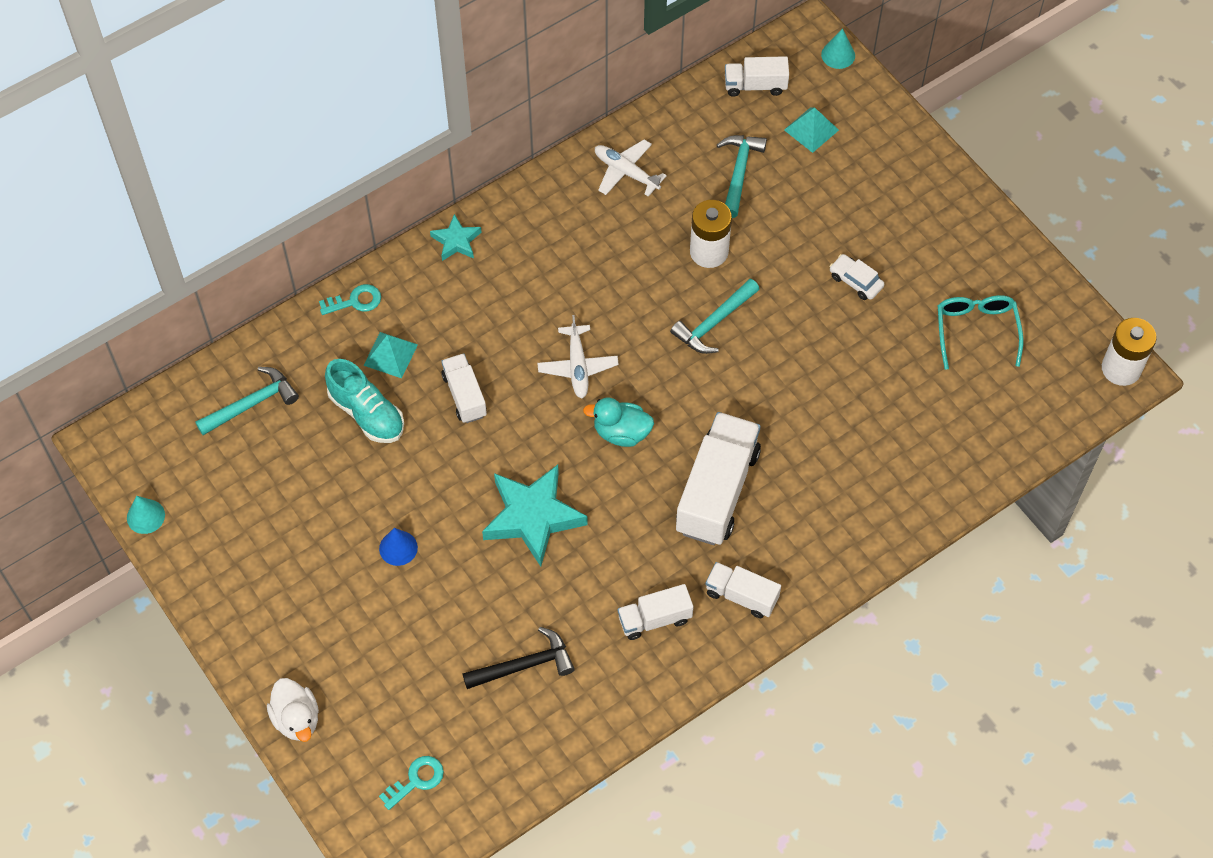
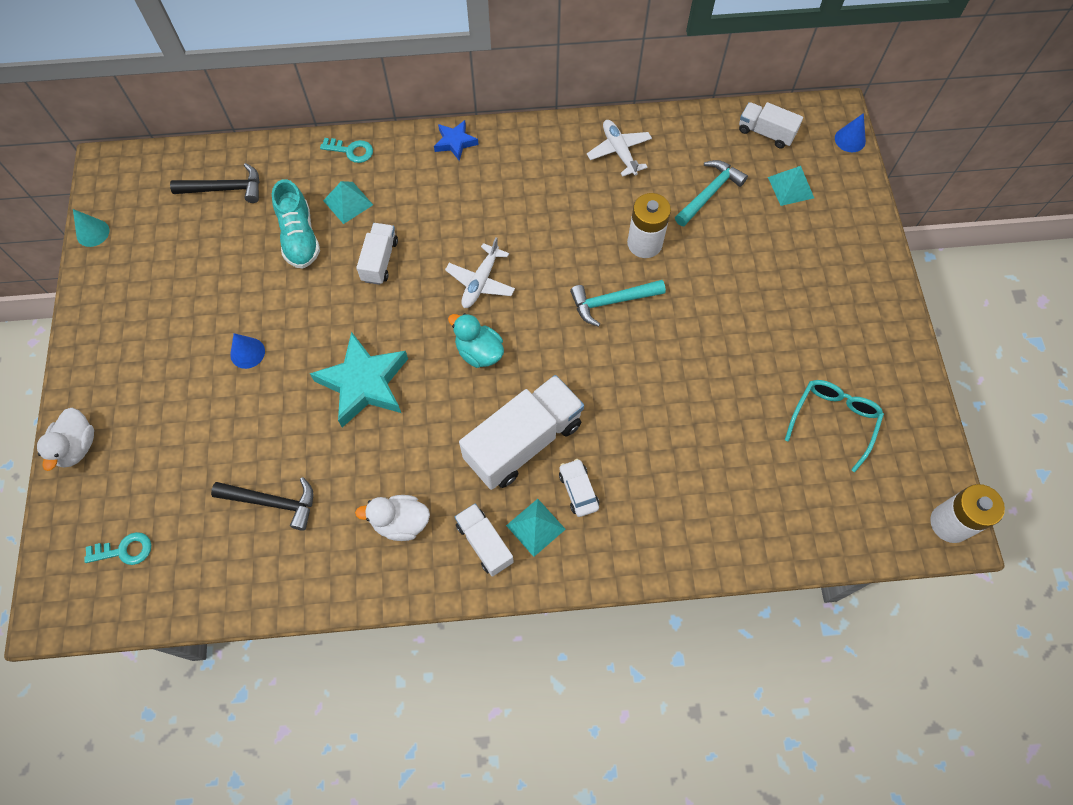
camera: 30 degrees right, 5 degrees up
(252, 404) = (225, 189): turquoise hammer -> black hammer
(456, 241) = (455, 142): turquoise star -> blue star
(654, 619) = (401, 522): white truck -> white duck
(777, 558) = (535, 527): none -> turquoise pyramid
(838, 55) = (850, 139): turquoise cone -> blue cone
(855, 281) = (752, 326): white car -> white car (578, 490)

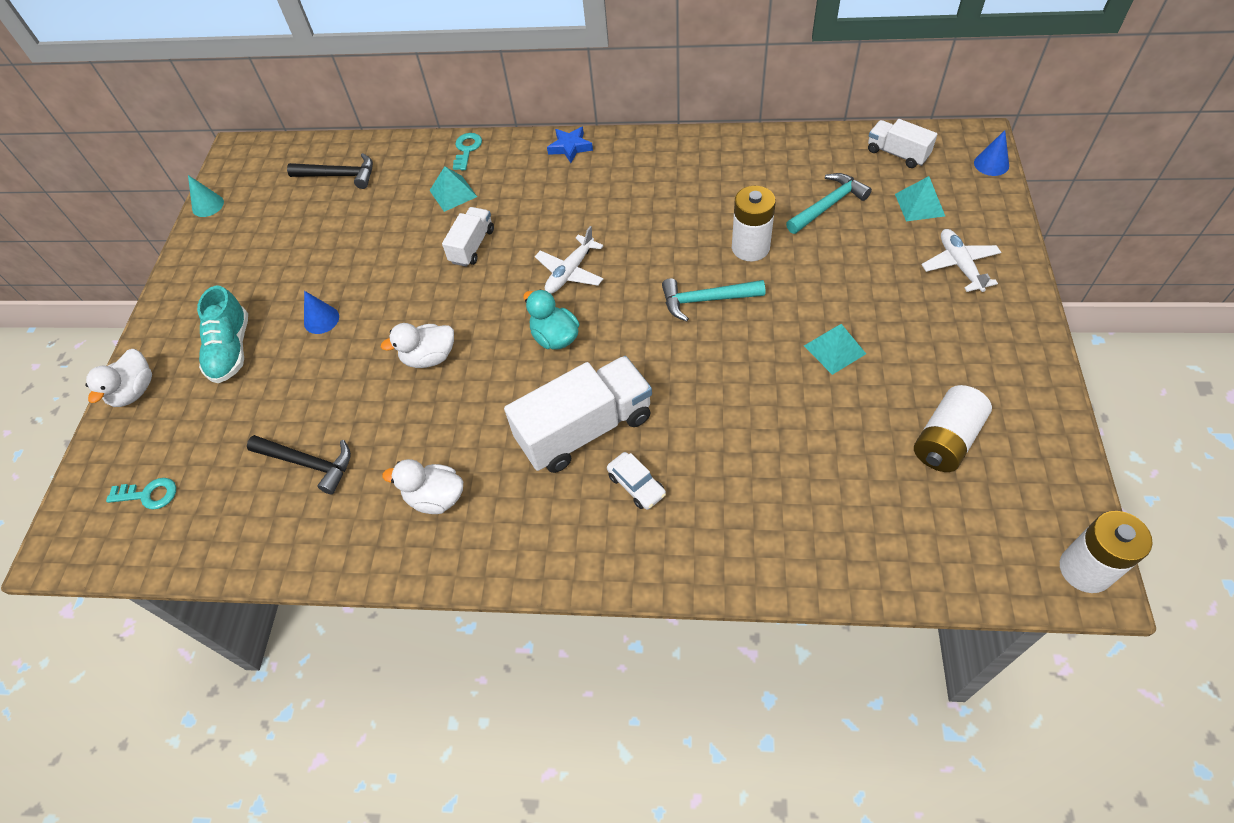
camera: 15 degrees right, 10 degrees down
(299, 237) = (399, 220): turquoise shoe -> turquoise shoe (231, 350)
(351, 151) = (467, 149): turquoise key -> turquoise key turned 105 degrees counterclockwise
(364, 383) = (429, 357): turquoise star -> white duck
(484, 543) = (521, 529): white truck -> none
(535, 527) = (581, 519): turquoise pyramid -> turquoise pyramid (834, 349)
(578, 490) = (636, 485): white car -> white car turned 150 degrees clockwise
(619, 151) = (736, 163): white plane -> white plane (959, 265)
(833, 420) = (946, 440): turquoise glasses -> white battery

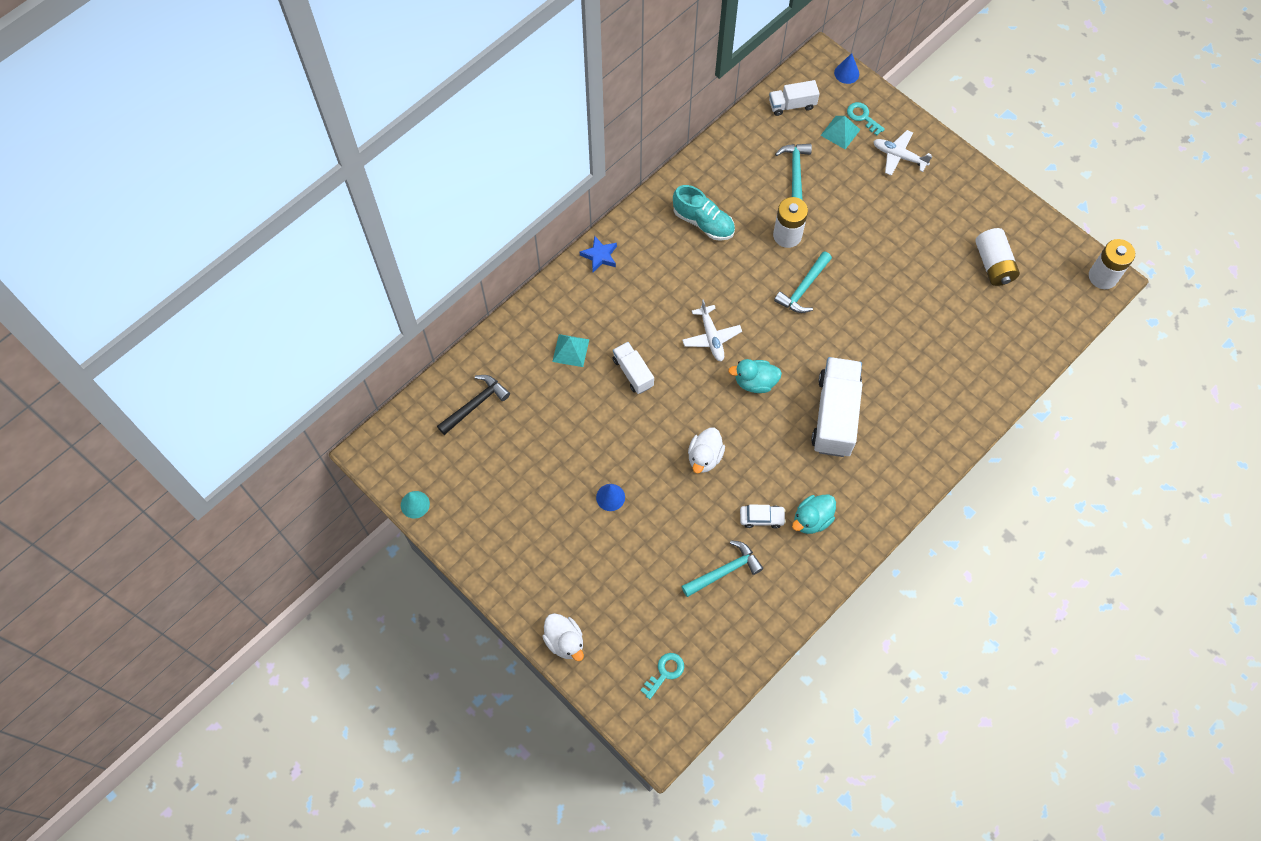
camera: 55 degrees left, 10 degrees up
(231, 350) = (584, 564): turquoise shoe -> turquoise shoe (703, 222)
(308, 463) = (724, 571): black hammer -> turquoise hammer
(435, 498) = (812, 519): white duck -> turquoise duck
(467, 149) = (535, 313): turquoise key -> turquoise key (863, 117)
(636, 485) = (893, 418): white car -> white car (761, 518)
(834, 349) = (896, 260): turquoise pyramid -> none

